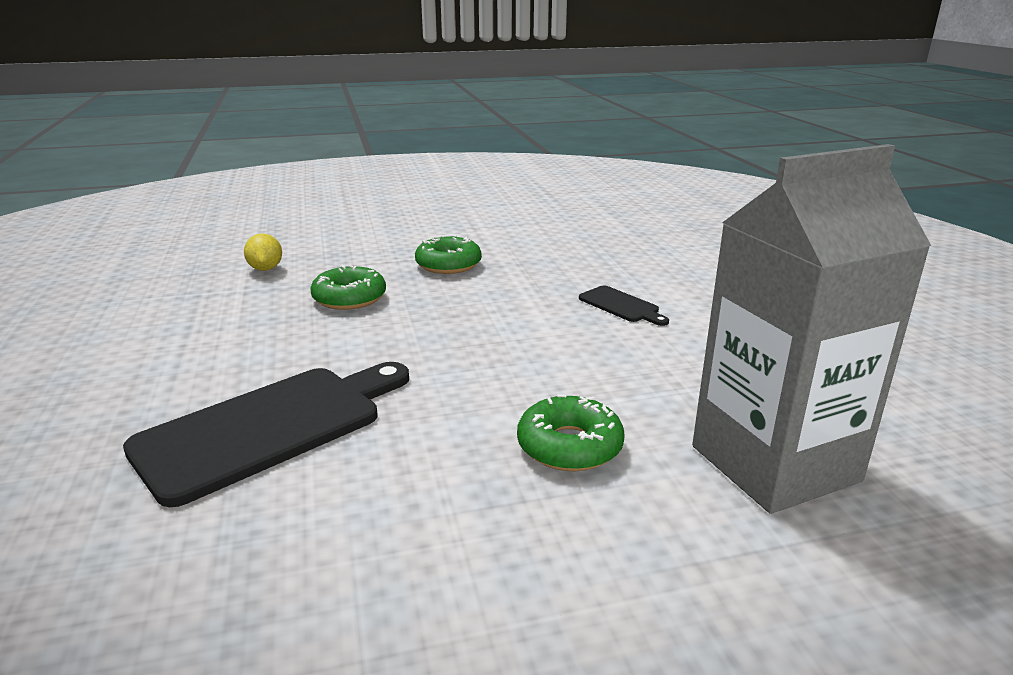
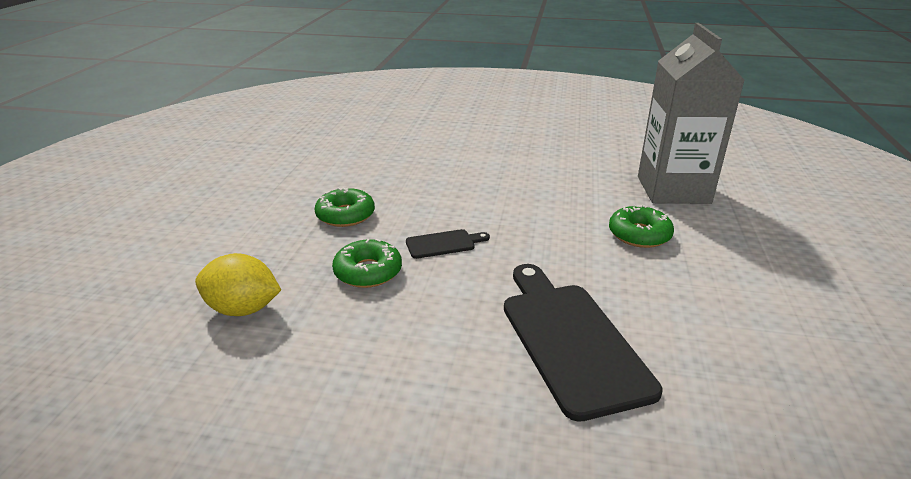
camera: 65 degrees left, 5 degrees up
(265, 269) = (243, 309): yellow lemon -> yellow lemon, size x1.52
(621, 306) = (481, 175): black cutting board -> black cutting board (443, 244)

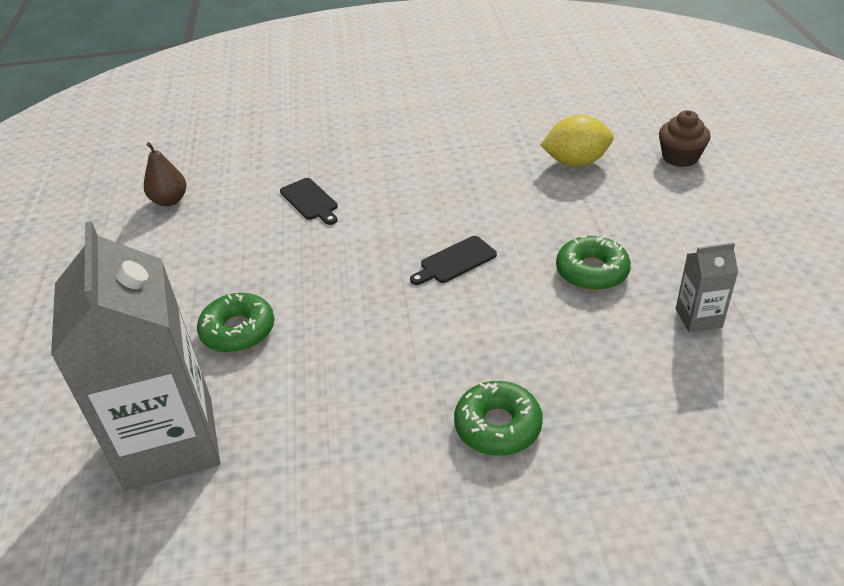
camera: 165 degrees right, 10 degrees up
(140, 286) = (680, 157): none -> brown cupcake
(312, 180) = (698, 318): none -> grey carton
(368, 272) = (506, 214): green donut -> green donut (498, 426)
(571, 340) = (310, 201): black cutting board -> black cutting board, size x0.47
(771, 393) = (169, 200): none -> brown pear

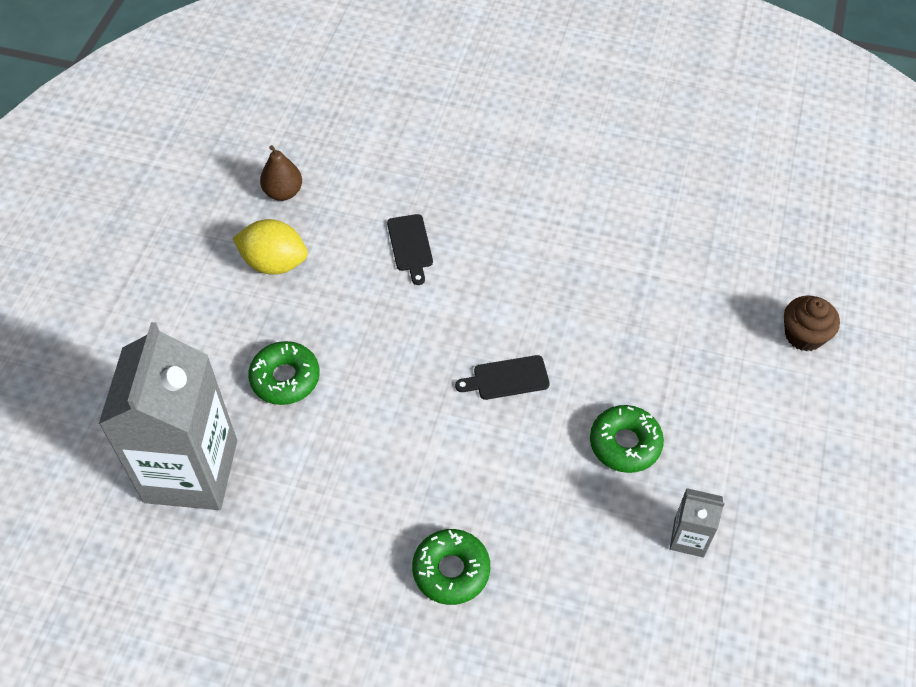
camera: 20 degrees right, 15 degrees up
(576, 162) = (692, 298): yellow lemon -> yellow lemon (274, 263)

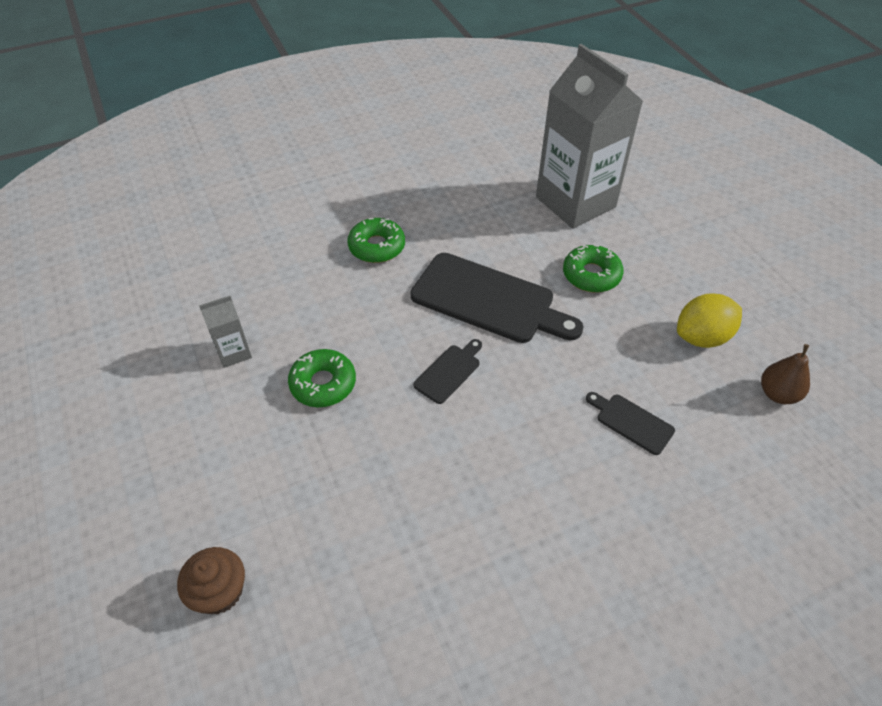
camera: 140 degrees right, 5 degrees down
(405, 421) = (488, 300): none -> black cutting board

